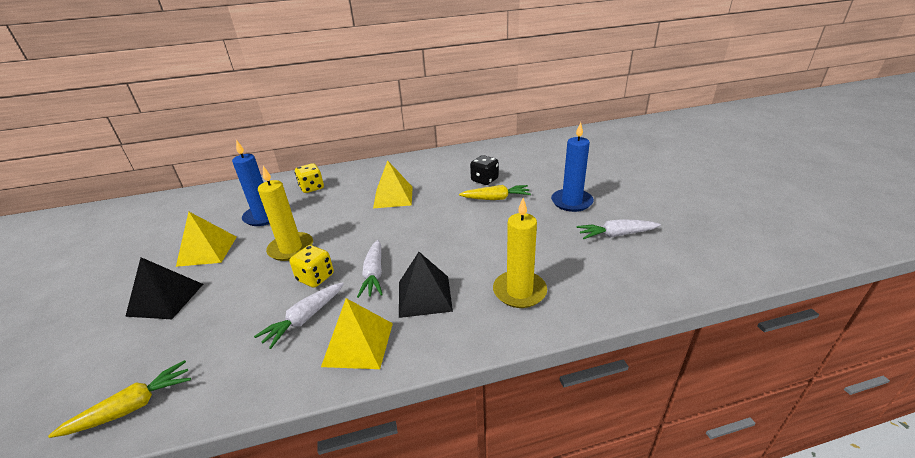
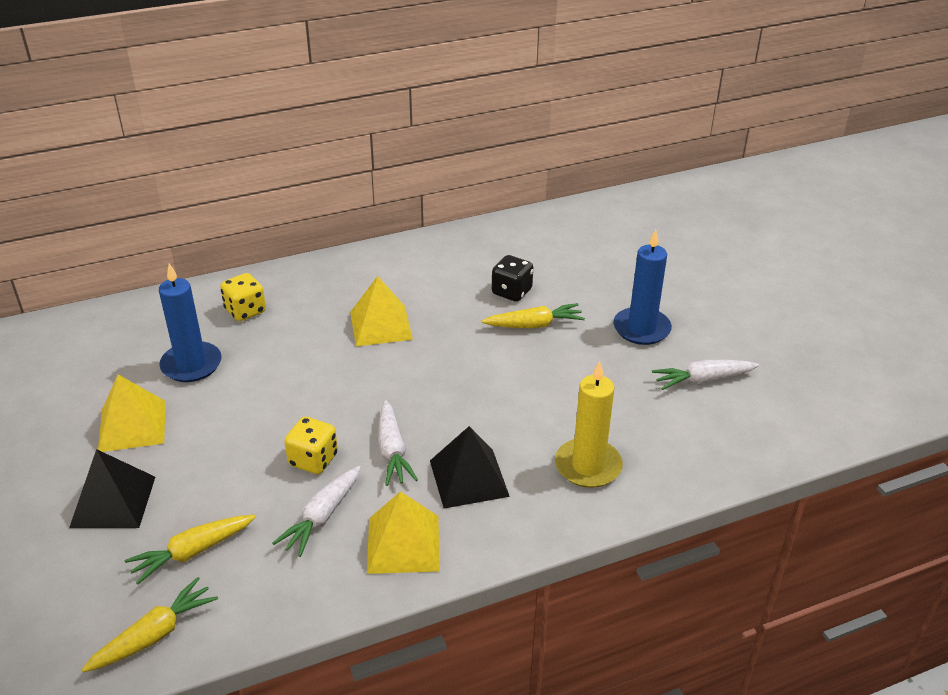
camera: 10 degrees left, 5 degrees up
(198, 340) = (192, 552): none -> yellow carrot
(291, 248) = (258, 417): yellow candle -> none

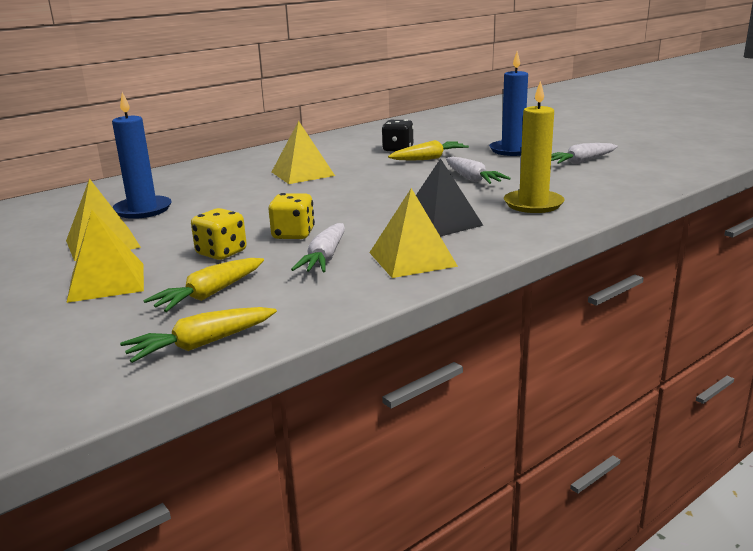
camera: 15 degrees left, 15 degrees down
(113, 501) = (106, 282): black pyramid -> yellow pyramid
(155, 635) = (201, 344): yellow carrot -> yellow carrot turned 150 degrees counterclockwise
(245, 311) = (177, 182): yellow dice -> yellow dice (221, 253)
(392, 451) = (362, 221): white carrot -> white carrot (472, 179)

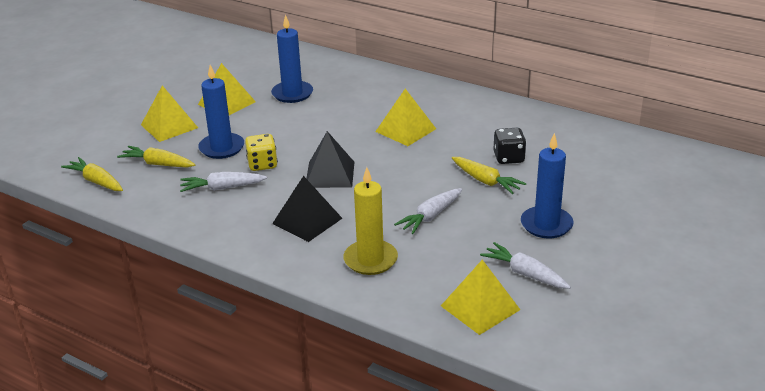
camera: 70 degrees right, 10 degrees up
(221, 253) = (222, 148): yellow dice -> blue candle
(353, 207) = (330, 174): none -> black pyramid
(412, 259) = (229, 223): yellow pyramid -> yellow pyramid (480, 307)

